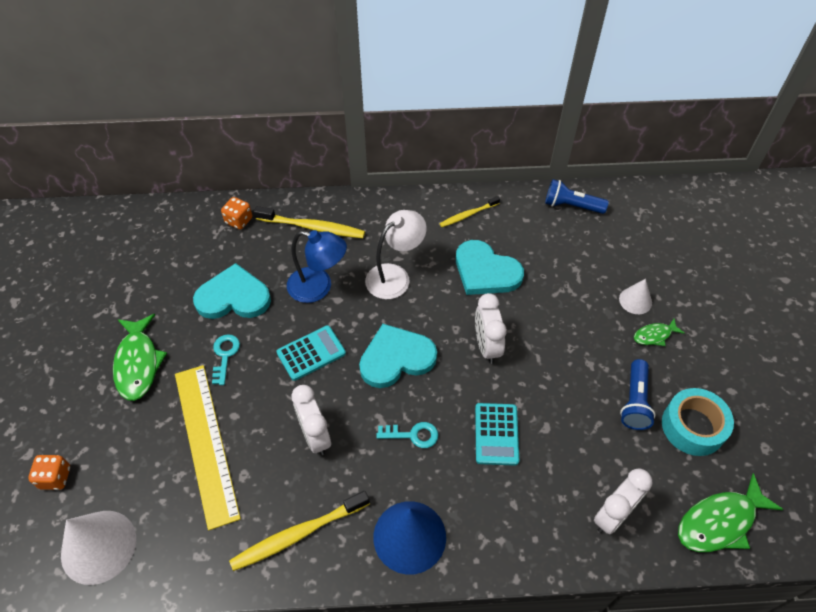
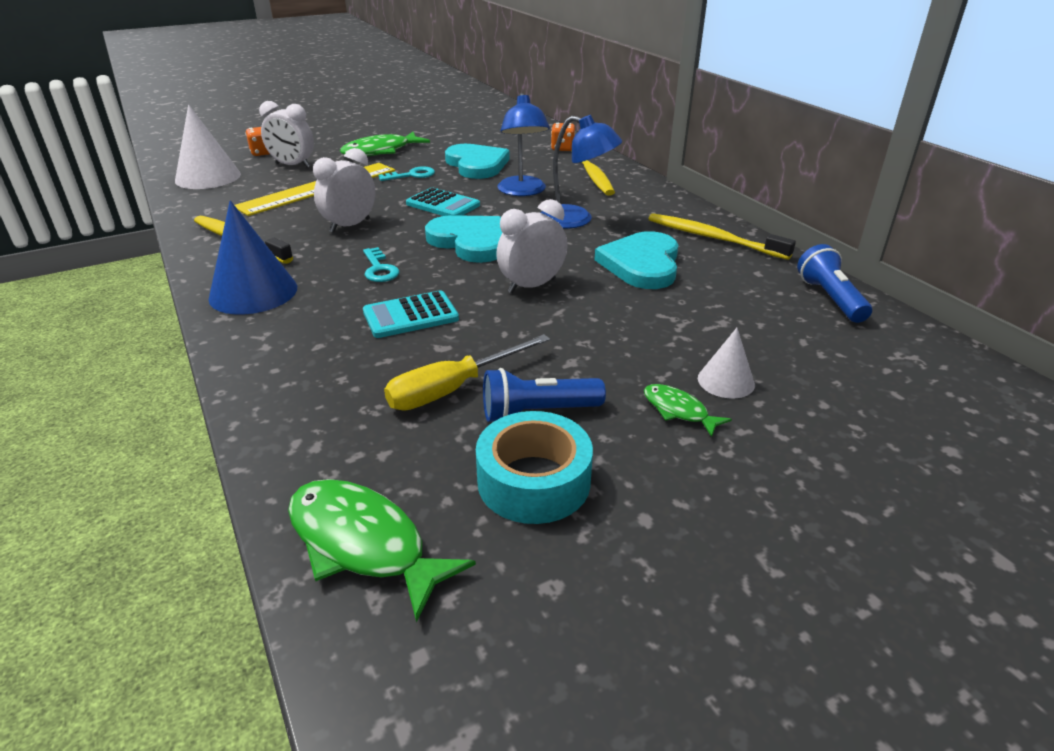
camera: 65 degrees right, 20 degrees down
(395, 276) = (576, 220): white lamp -> blue lamp
(468, 215) = (713, 238): yellow toothbrush -> yellow toothbrush, size x1.65
(596, 437) = (453, 389): none -> yellow screwdriver
(613, 515) = (331, 425): white clock -> white clock (292, 165)

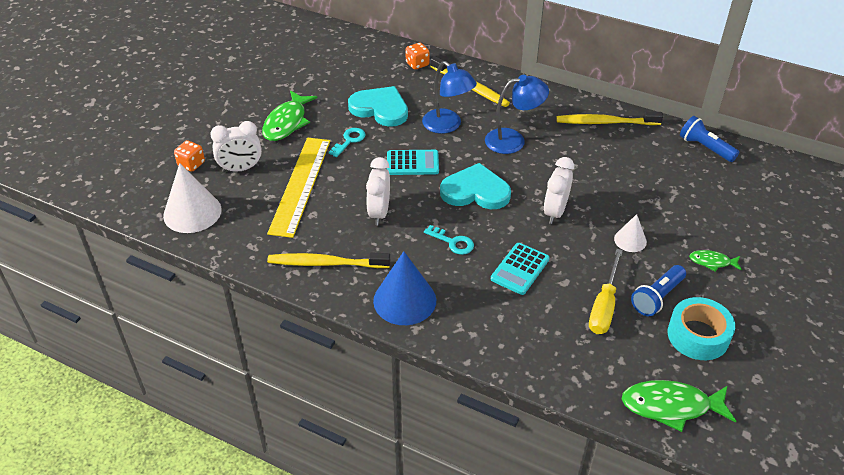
camera: 35 degrees left, 10 degrees up
(642, 264) = (592, 164): turquoise heart -> none
(726, 381) = (713, 232): white cone -> white cone (630, 240)

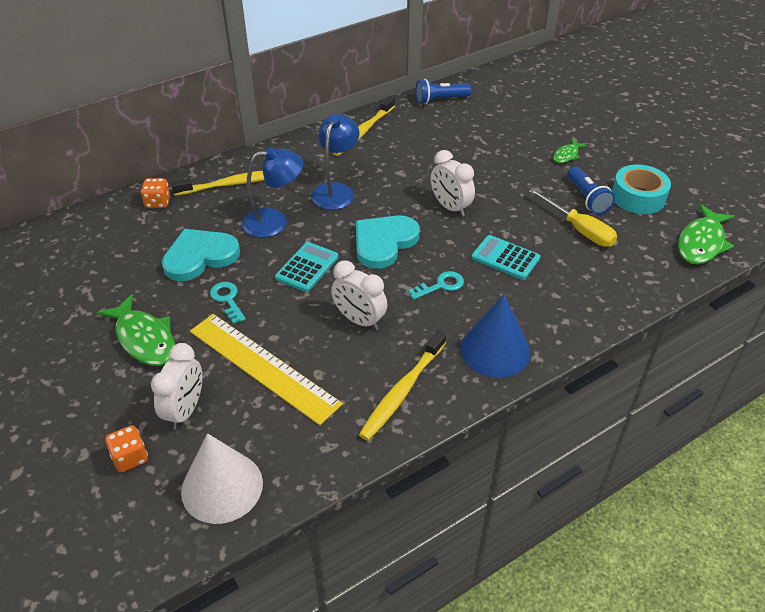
camera: 60 degrees left, 0 degrees up
(520, 269) = (505, 258): turquoise calculator -> turquoise calculator turned 150 degrees clockwise
(630, 240) = (515, 183): white cone -> none

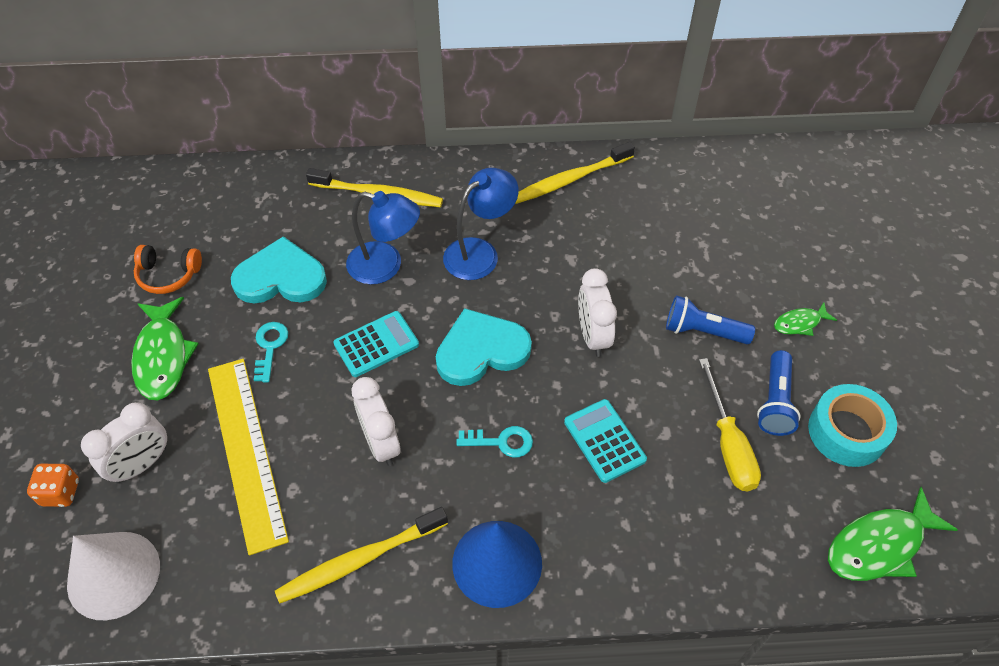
camera: 30 degrees right, 10 degrees up
(104, 288) = (168, 275): none -> orange headphones
(158, 203) = (287, 186): orange dice -> none
(440, 100) = (698, 169): blue flashlight -> blue flashlight (703, 331)

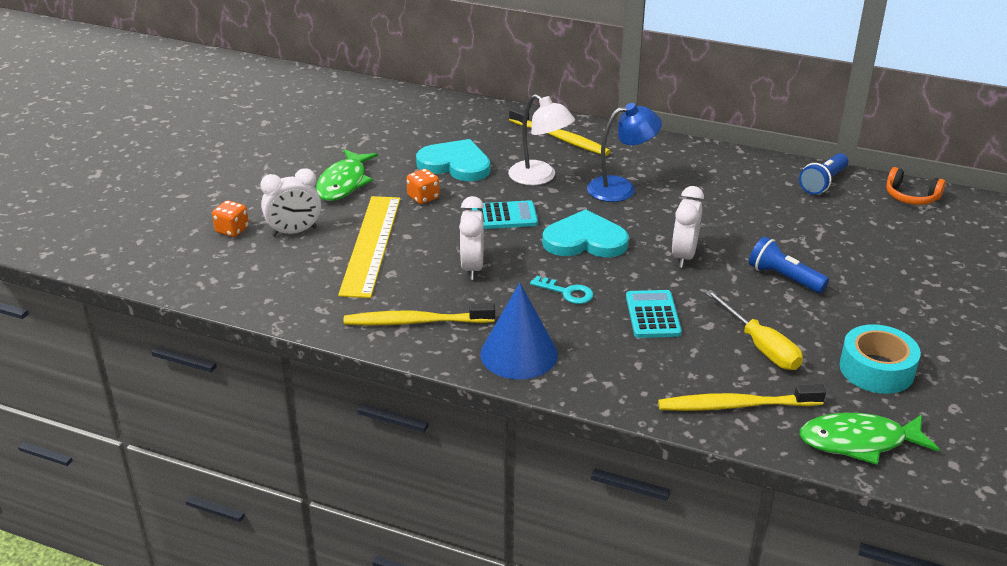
camera: 25 degrees right, 20 degrees down
(113, 574) = (241, 279): white cone -> none
(168, 275) = (375, 144): orange headphones -> orange headphones (911, 197)
(270, 347) = (423, 197): turquoise key -> orange dice
(385, 266) = (540, 177): blue lamp -> white lamp
(570, 179) = (727, 166): yellow toothbrush -> yellow toothbrush (736, 405)
(728, 444) = (760, 346): yellow screwdriver -> yellow screwdriver turned 45 degrees counterclockwise
(775, 402) = (821, 334): blue flashlight -> blue flashlight (823, 183)
(799, 323) = (878, 296): green fish -> none

